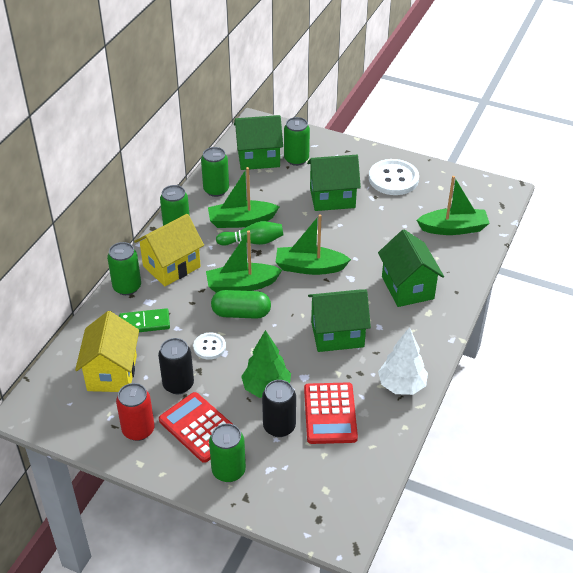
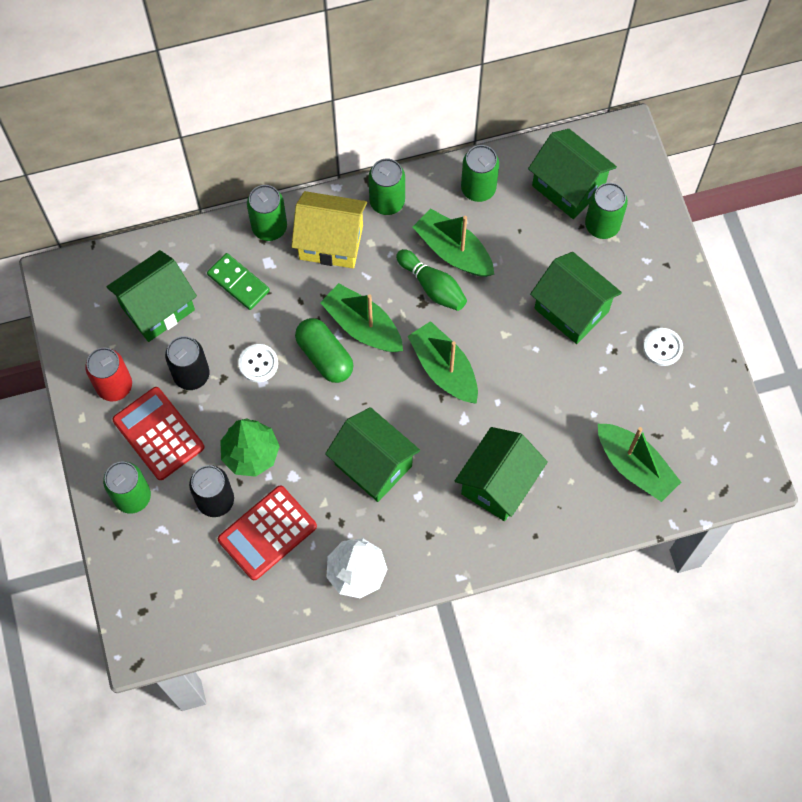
camera: 50 degrees right, 25 degrees up
(112, 373) = (157, 308): yellow house -> green house
(199, 427) = (158, 434): red calculator -> red calculator turned 45 degrees counterclockwise
(393, 179) = (662, 347): white button -> white button, size x0.55

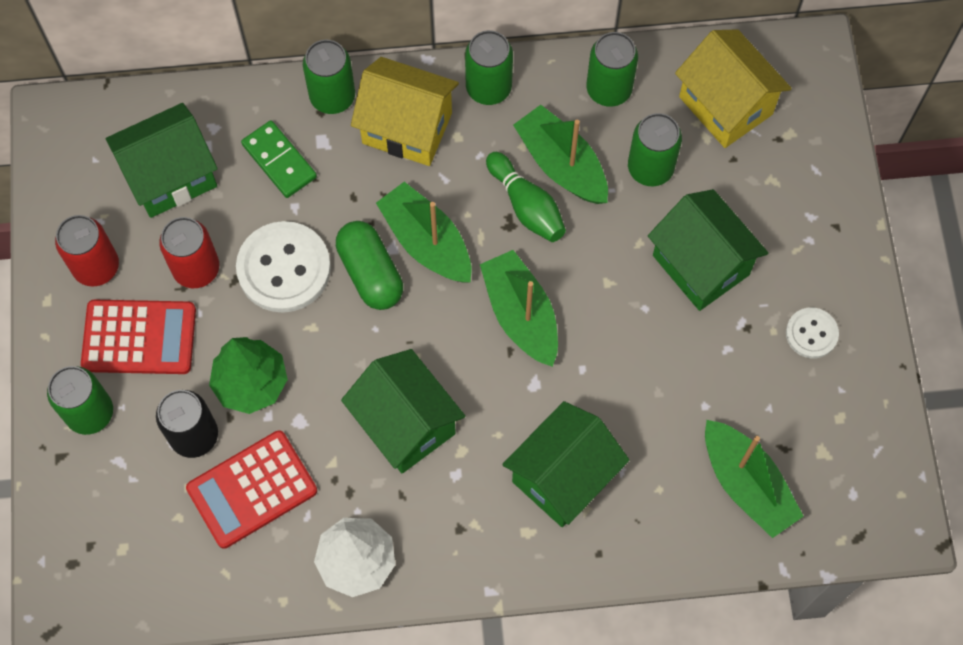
camera: 10 degrees right, 0 degrees up
(158, 434) = (139, 337): red calculator -> red calculator turned 120 degrees clockwise
(191, 375) = (196, 269): black can -> red can
(258, 363) = (284, 268): white button -> white button, size x1.82
(568, 187) = (725, 105): green house -> yellow house
(602, 225) = (761, 162): green can -> green can (650, 168)

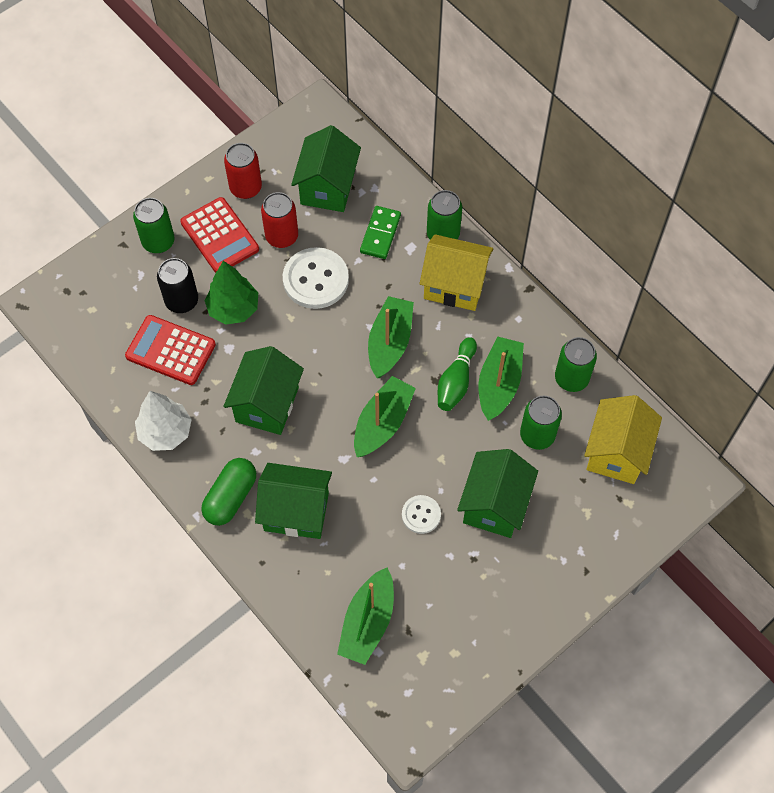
camera: 55 degrees right, 5 degrees down
(171, 176) = (327, 187): green house -> green house turned 75 degrees clockwise
(370, 273) = (347, 325): green capsule -> green capsule (230, 497)
(407, 128) = (454, 285): yellow house -> yellow house turned 60 degrees counterclockwise
(488, 88) = (517, 312): green can -> none
(811, 333) = (499, 600): white button -> white button (421, 515)

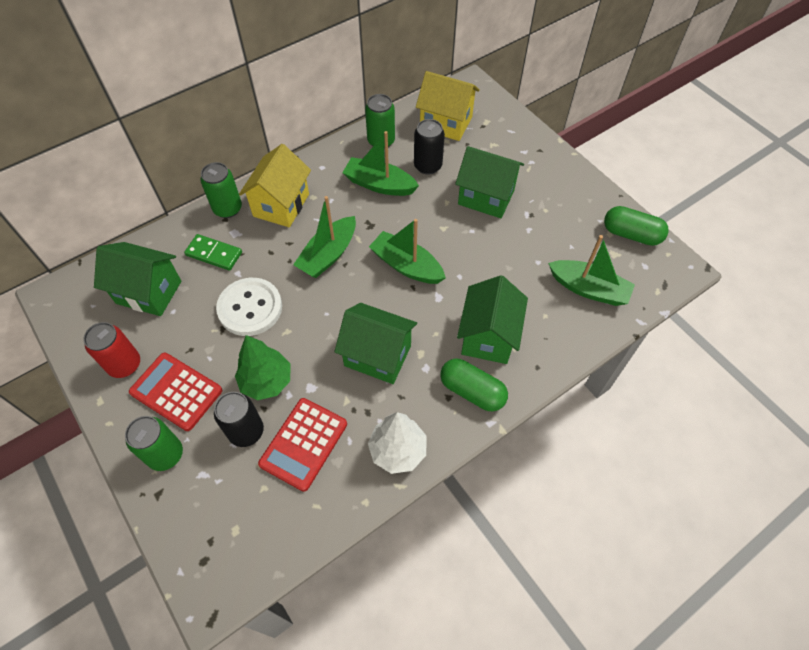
camera: 85 degrees left, 5 degrees down
(220, 236) = (176, 391): red calculator -> red calculator turned 120 degrees counterclockwise
(282, 236) = (193, 334): red can -> none
(390, 342) = (328, 255): green boat -> green boat turned 75 degrees counterclockwise
(421, 515) = (493, 245): white button -> none
(455, 679) = (631, 234): none -> green capsule
(456, 381) = (373, 212): green bowling pin -> none
(537, 435) = (428, 166): green can -> black can

